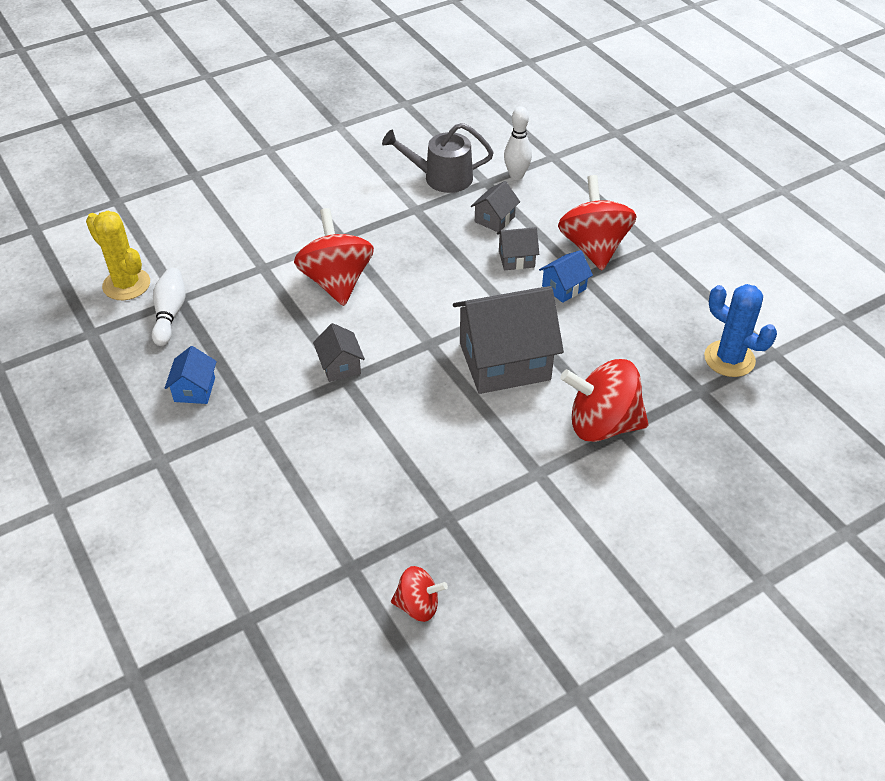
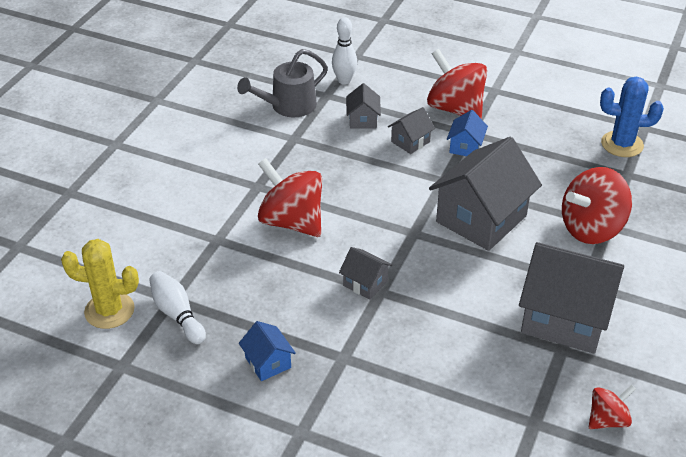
camera: 35 degrees left, 5 degrees down
(481, 493) = (565, 318): none -> grey house

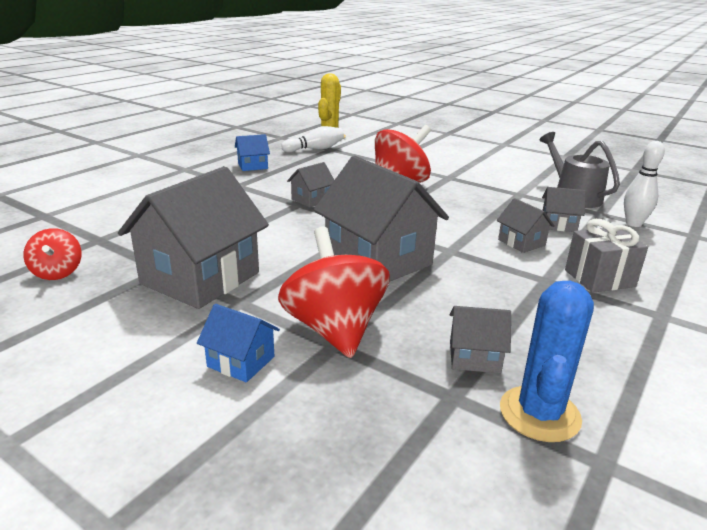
camera: 100 degrees right, 15 degrees down
(455, 109) = (599, 278): red spinning top -> grey gift
(465, 147) = (515, 272): blue house -> blue house (241, 361)
(585, 166) = (474, 357): none -> grey house

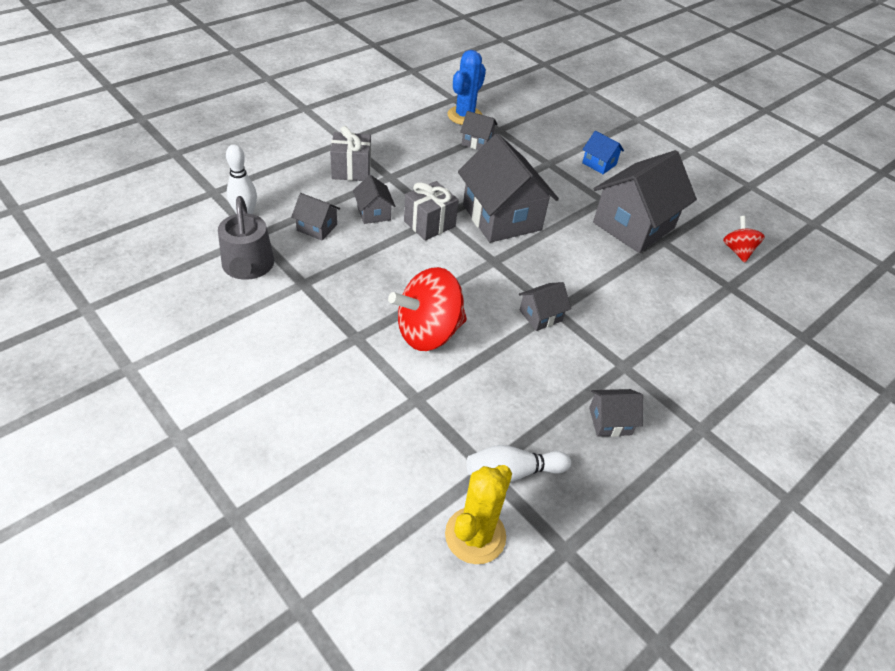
camera: 170 degrees left, 20 degrees up
(252, 166) = (610, 421): blue house -> grey house
(334, 329) = (547, 171): red spinning top -> none
(455, 242) = (429, 224): none -> grey gift

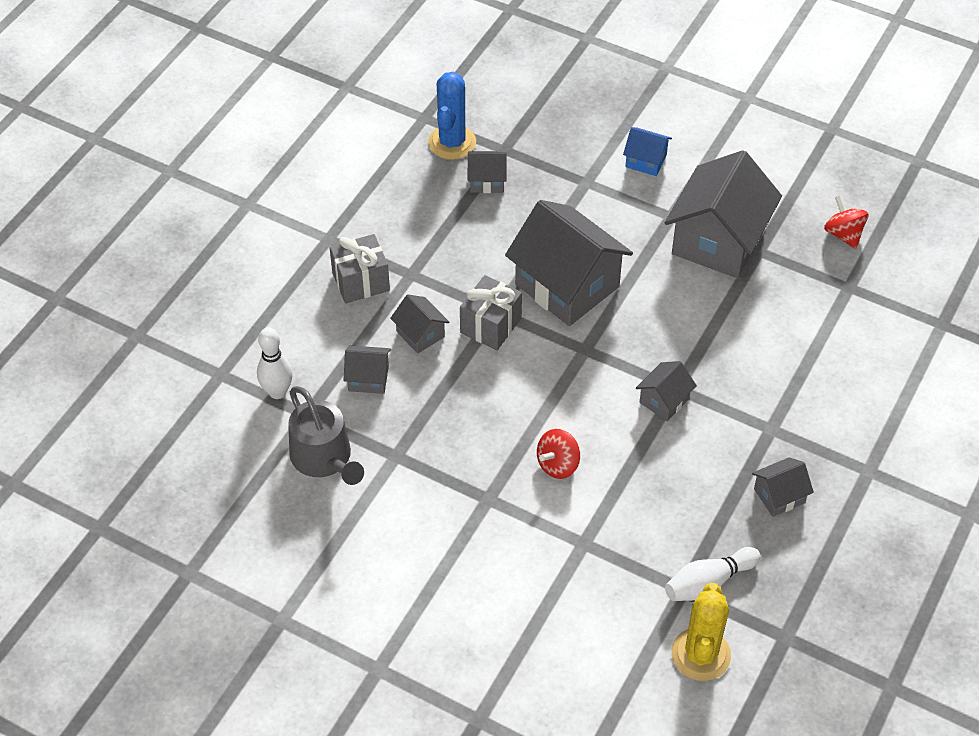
camera: 15 degrees left, 5 degrees up
(428, 332) = (558, 465): red spinning top -> red spinning top, size x0.54

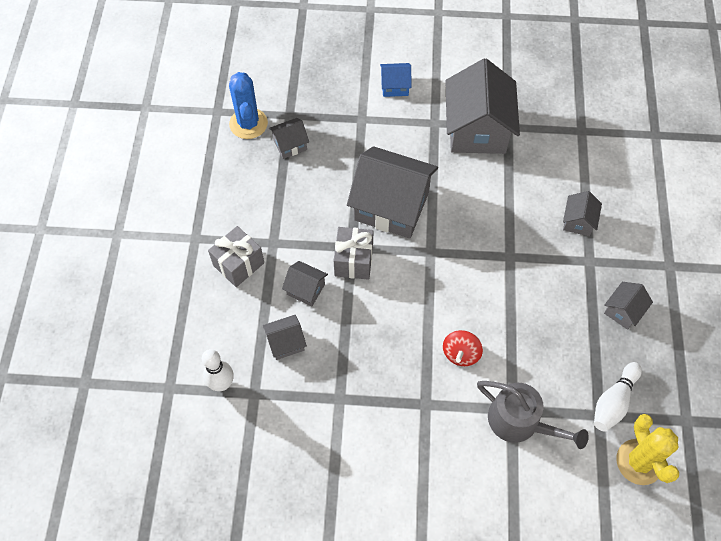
camera: 25 degrees left, 10 degrees up
(324, 458) = (287, 425): grey watering can -> grey watering can (519, 421)
(664, 400) = (507, 270): grey house -> grey house (578, 221)
(843, 234) = (556, 92): red spinning top -> none

